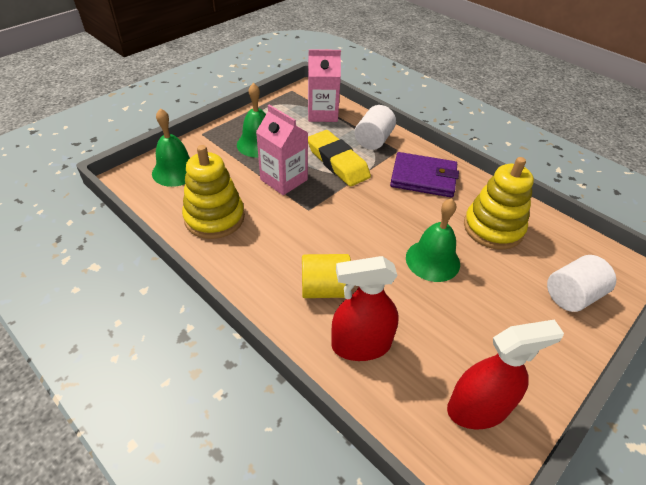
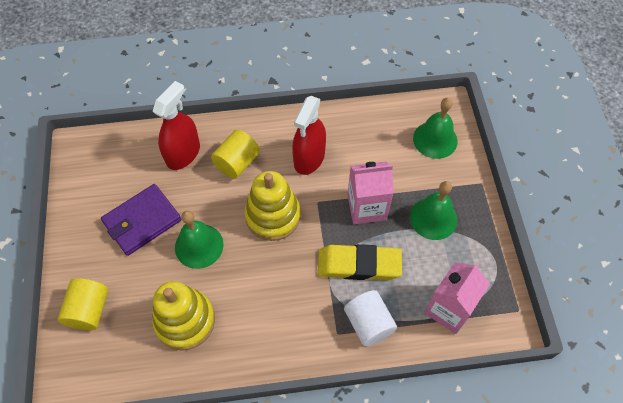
camera: 130 degrees right, 15 degrees up
(214, 218) = (357, 138): yellow stacking toy -> yellow stacking toy (273, 216)
(423, 178) = (282, 321): purple wallet -> purple wallet (142, 221)
(478, 408) = (96, 179): red spray bottle -> red spray bottle (309, 158)
(572, 295) = (89, 310): white cylinder -> yellow cylinder

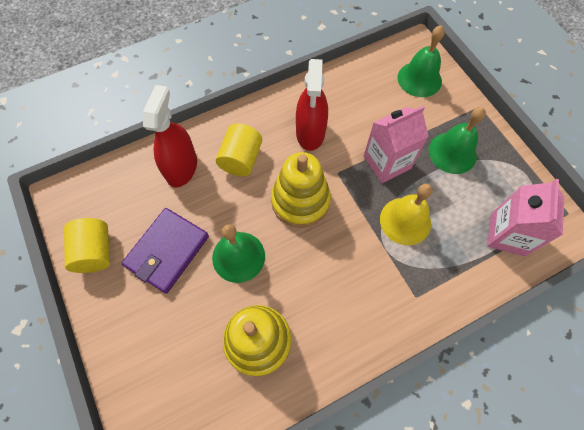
camera: 20 degrees left, 5 degrees up
(89, 310) = (149, 368): yellow cylinder -> yellow cylinder (95, 252)
(359, 265) = (405, 221): yellow eraser -> yellow bell
(368, 323) = (441, 275): white cylinder -> none

